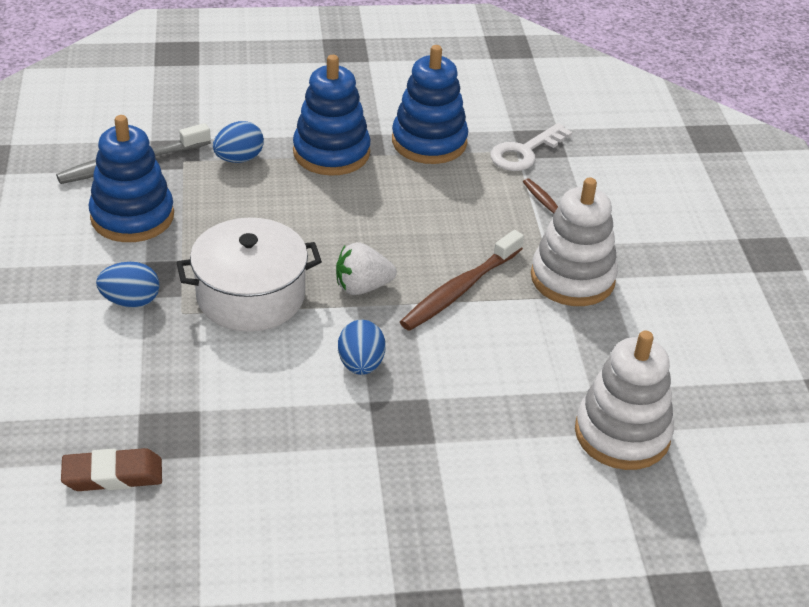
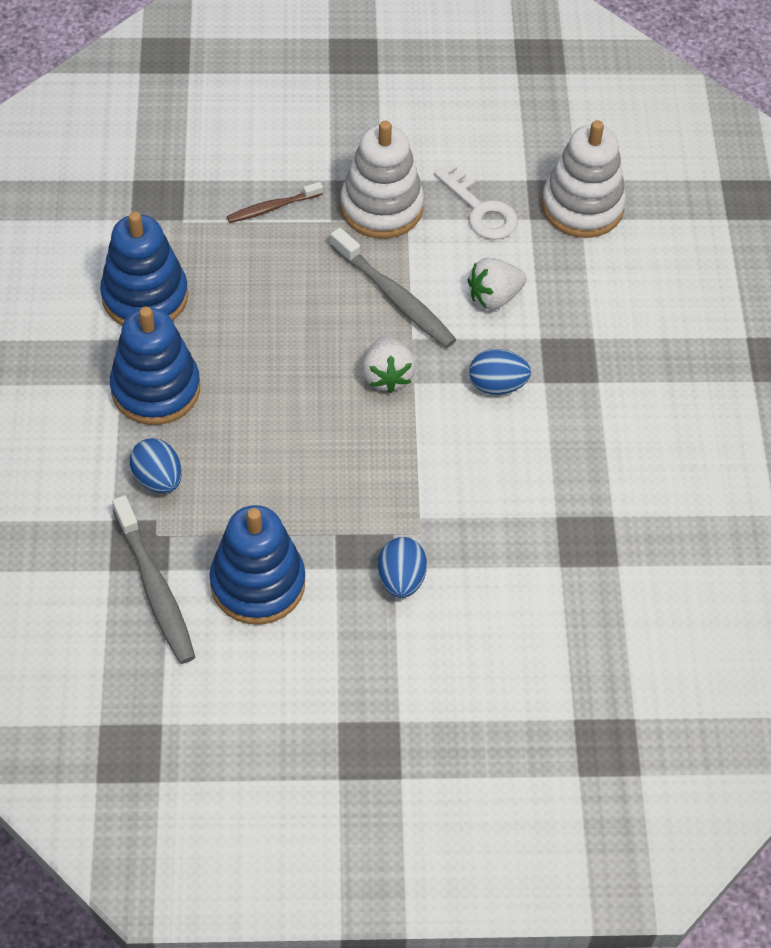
camera: 85 degrees left, 15 degrees up
(113, 475) = (638, 584): brown eraser -> none
(250, 296) = (396, 472): white pot -> none
(460, 290) = (395, 297): brown toothbrush -> grey toothbrush
(475, 361) = (494, 297): none -> white strawberry
(525, 152) = (173, 214): white key -> white key (480, 210)

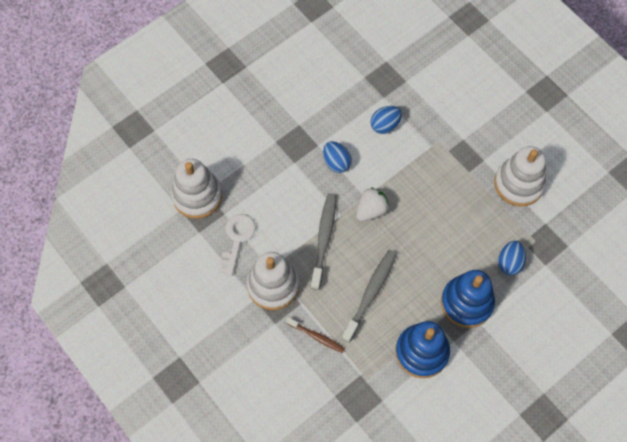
camera: 125 degrees left, 10 degrees up
(155, 588) = (558, 221): grey toothbrush -> grey toothbrush (370, 294)
(258, 583) = (518, 184): blue stacking toy -> white stacking toy
(401, 579) = (466, 133): blue egg -> blue egg (385, 125)
(494, 297) = (287, 197): white strawberry -> none

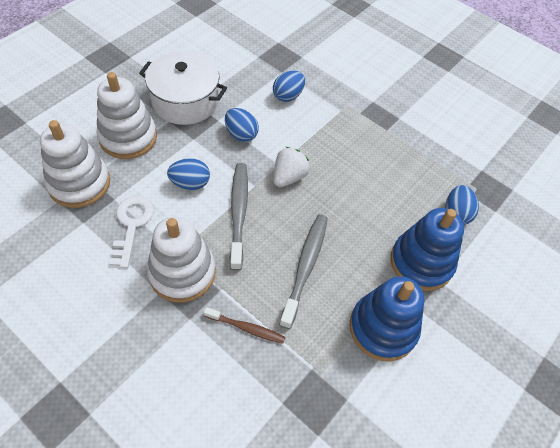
camera: 15 degrees left, 10 degrees down
(287, 206) = (190, 183): none -> blue egg
(291, 121) = (185, 101): none -> white pot
(518, 184) = (441, 136): white stacking toy -> white stacking toy (128, 137)

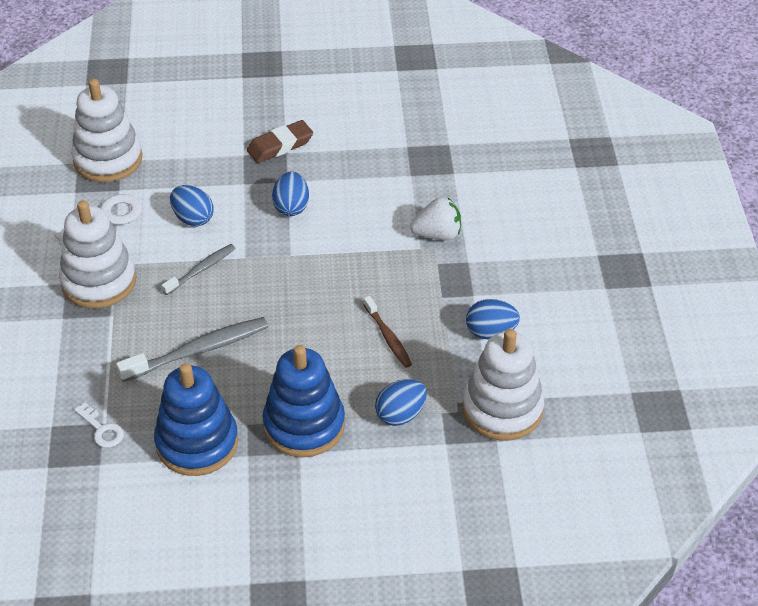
camera: 50 degrees right, 10 degrees down
(128, 137) = (191, 147): white stacking toy -> white stacking toy (502, 409)
(185, 101) = (280, 145): white pot -> brown eraser
(238, 213) = (201, 269): grey toothbrush -> grey toothbrush, size x0.60
(246, 328) = (93, 356): brown toothbrush -> brown toothbrush (388, 337)
(288, 96) = (385, 201): blue egg -> blue egg (490, 332)
(289, 177) = (284, 271): white strawberry -> white strawberry (437, 234)
(317, 374) = (102, 429): none -> white key

